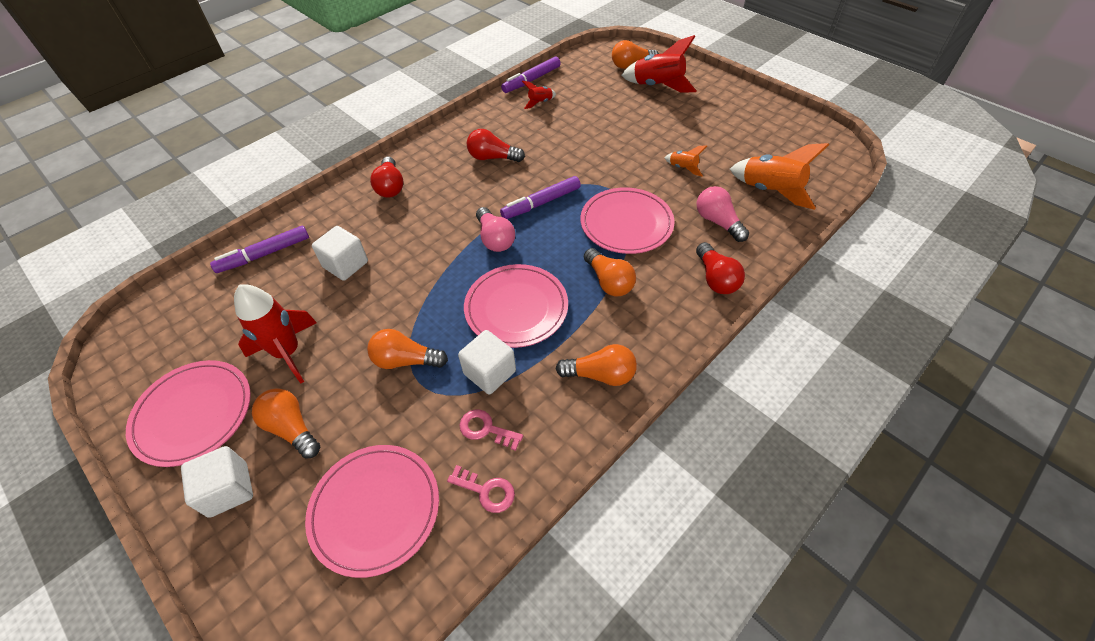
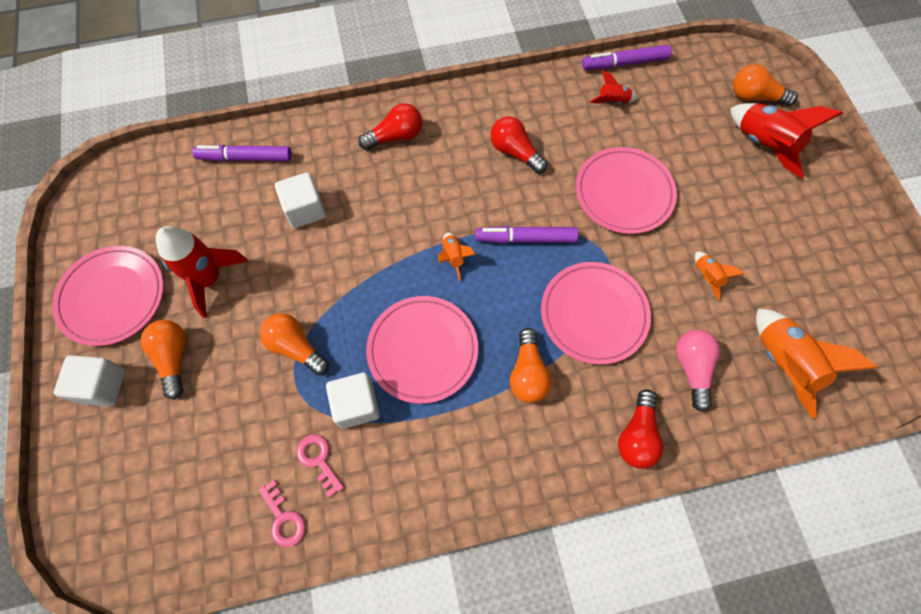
camera: 30 degrees right, 15 degrees up
(375, 509) = (193, 476): pink plate -> pink plate (624, 193)
(390, 186) = (395, 136): red light bulb -> red light bulb turned 135 degrees counterclockwise
(495, 239) = (453, 257): pink light bulb -> orange rocket
(600, 375) = (450, 470): orange light bulb -> none

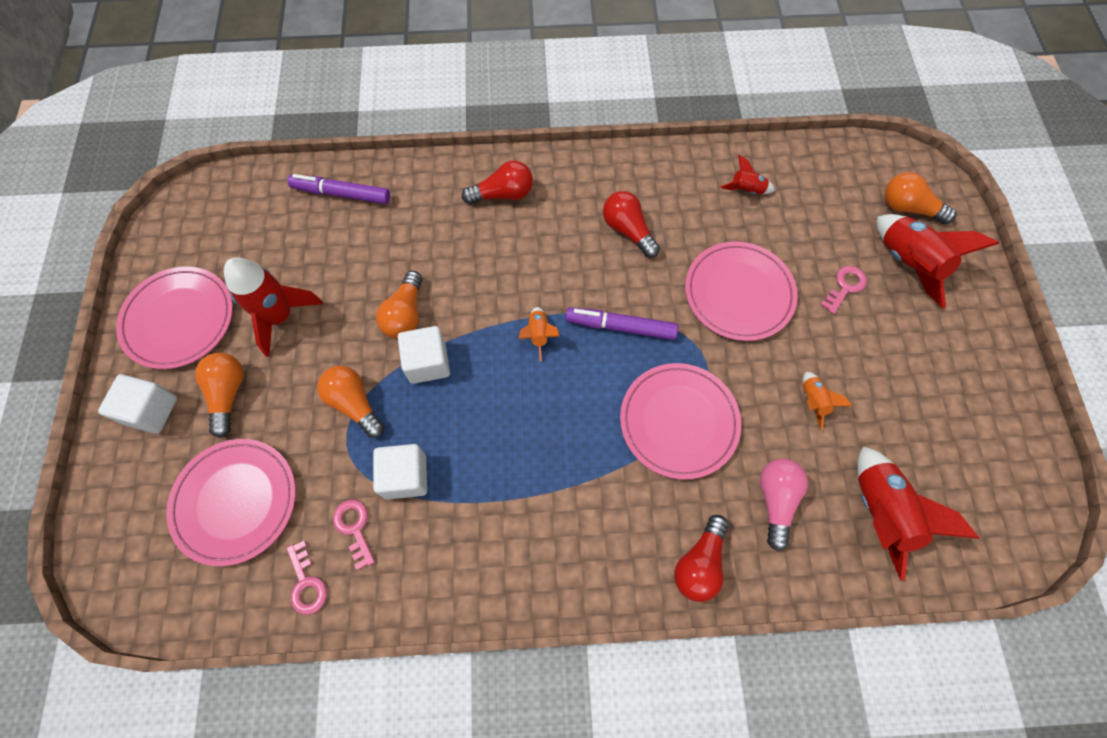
camera: 10 degrees right, 0 degrees up
(305, 210) = (392, 259): white cube -> white cube (428, 363)
(422, 350) = (486, 429): pink plate -> pink plate (235, 501)
(527, 373) = (593, 474): orange light bulb -> orange light bulb (405, 314)
(624, 63) = (768, 149): purple marker -> none
(714, 173) = (845, 287): none -> pink key
(782, 363) = (879, 512): orange rocket -> red rocket

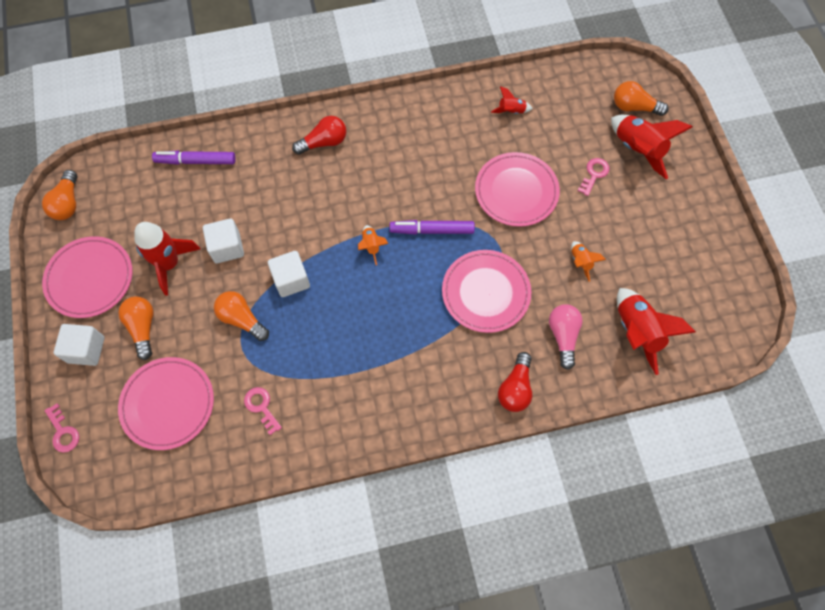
camera: 10 degrees left, 0 degrees up
(306, 583) = (234, 451): pink key -> pink key (63, 432)
(405, 314) = (266, 247): orange light bulb -> orange light bulb (67, 203)
(405, 476) = (291, 365): white cube -> white cube (227, 248)
(628, 230) = (425, 156): red light bulb -> none

